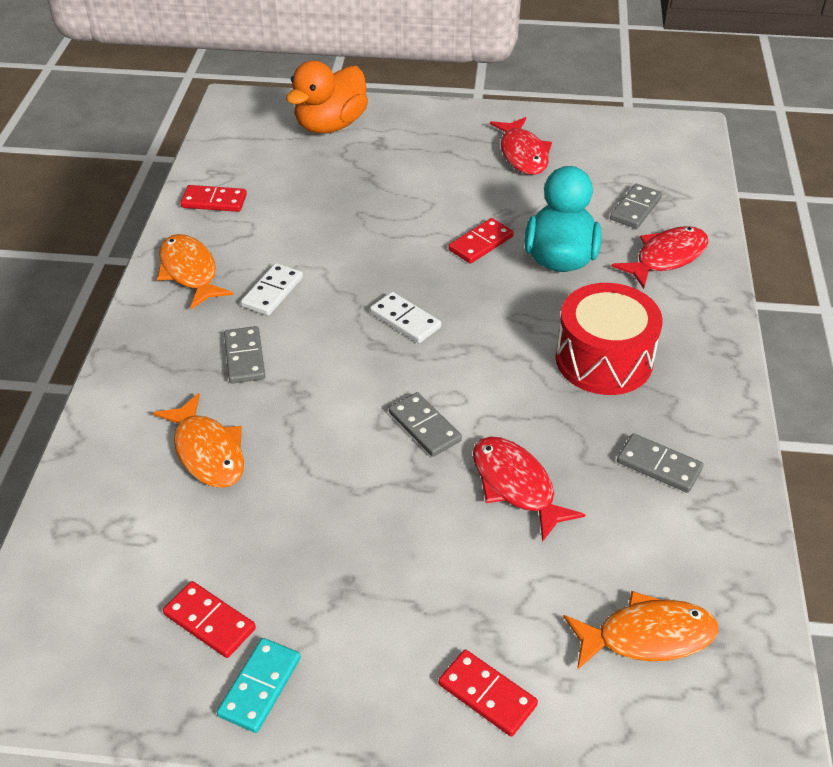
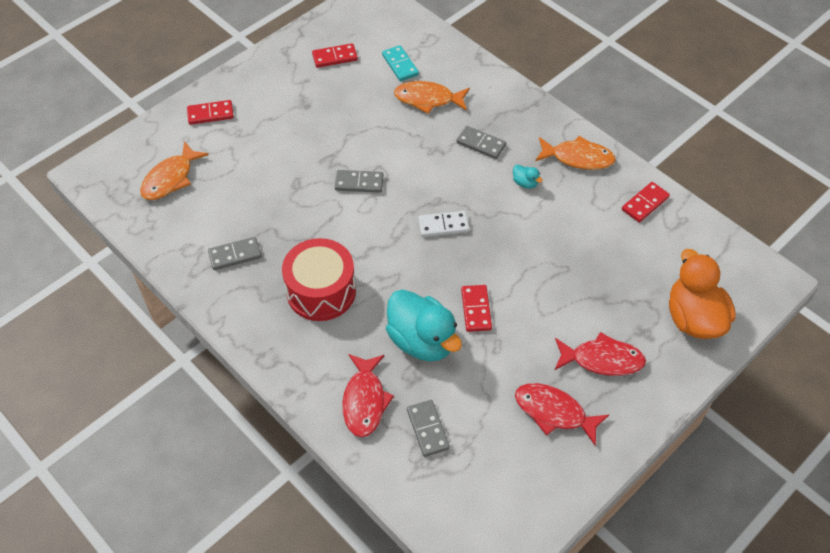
camera: 130 degrees right, 10 degrees up
(260, 687) = (290, 56): turquoise domino -> turquoise domino (400, 65)
(272, 292) = (525, 183): white domino -> turquoise duck
(516, 486) = (287, 191): red fish -> red fish (602, 360)

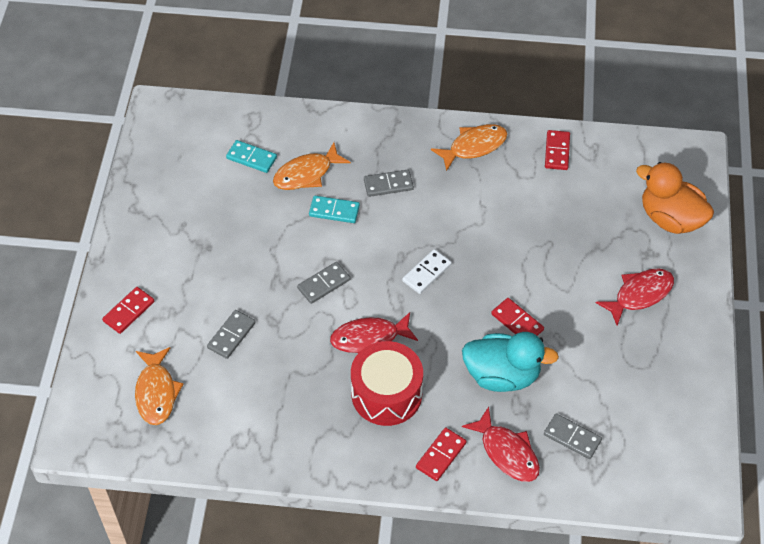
camera: 40 degrees left, 0 degrees up
(235, 255) = (285, 416): grey domino -> grey domino (231, 335)
(335, 57) = (186, 187): red domino -> red domino (441, 455)
(421, 137) = (334, 211): none -> turquoise domino
(525, 183) = (454, 194): turquoise duck -> none
(554, 412) = (644, 358): red fish -> red fish (369, 338)

